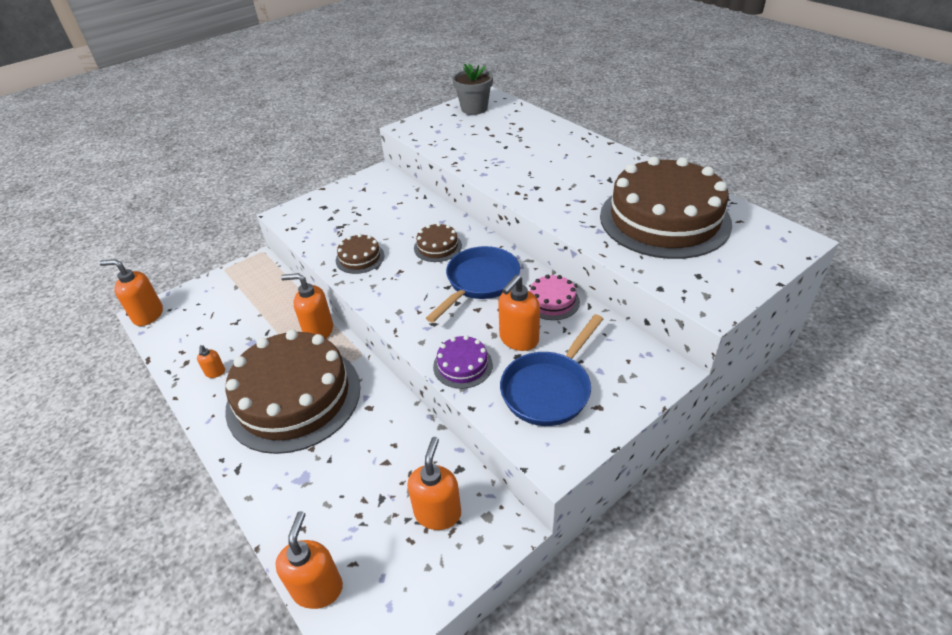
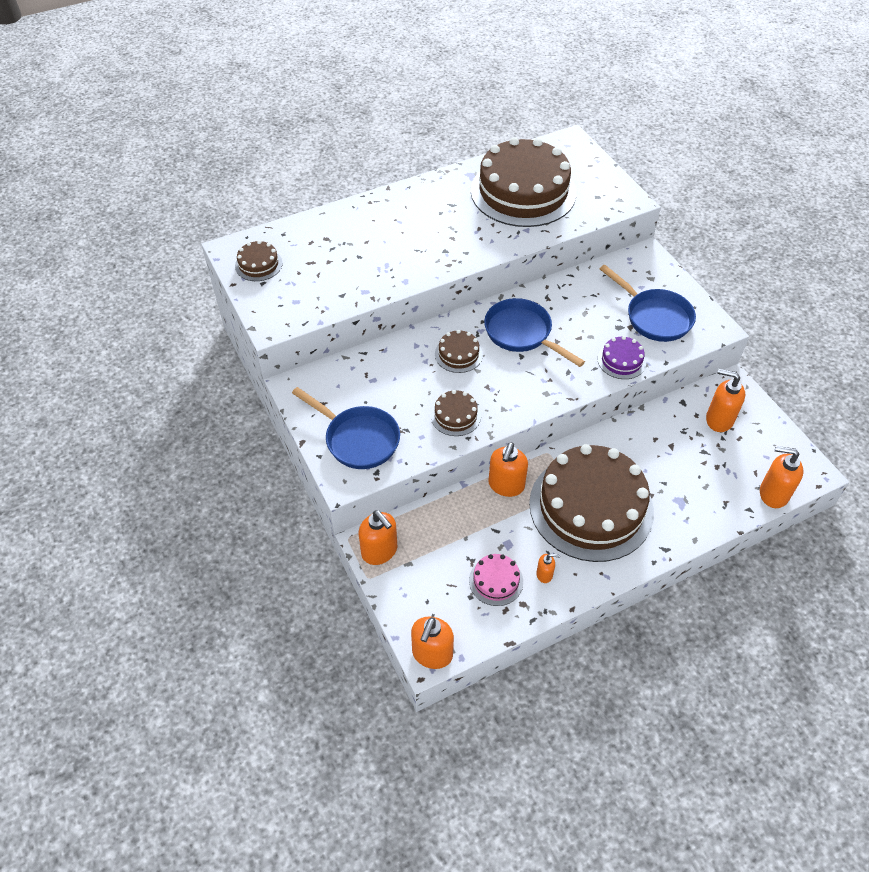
camera: 80 degrees left, 10 degrees up
(327, 212) = (358, 439): none -> blue pan
(474, 108) = (258, 264): grey flower pot -> brown cake
(518, 339) = (599, 323): orange soap dispenser -> orange soap dispenser (379, 551)
(552, 301) = (559, 294): pink cake -> pink cake (496, 581)

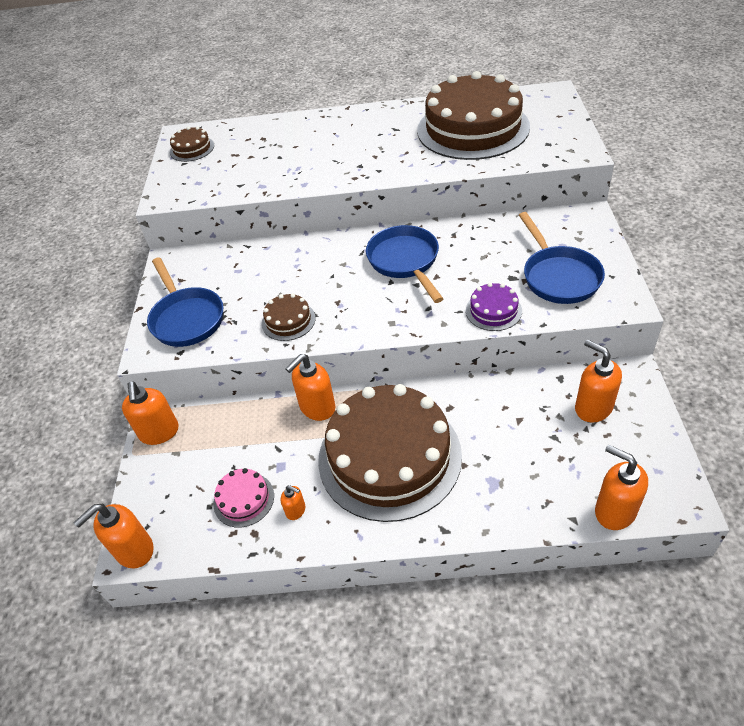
camera: 30 degrees right, 5 degrees down
(458, 354) = (331, 266): brown cake -> none

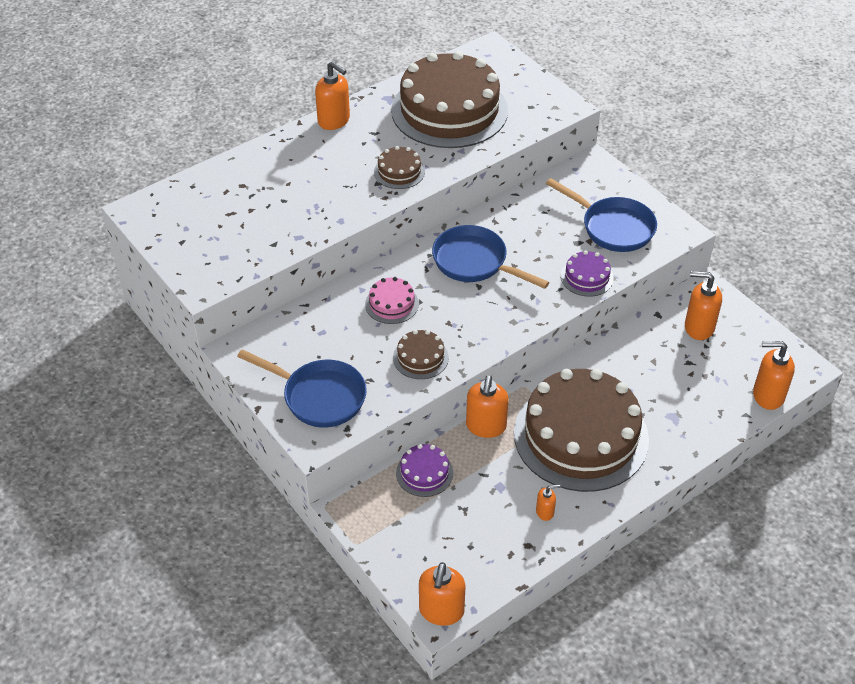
camera: 40 degrees left, 0 degrees up
(159, 432) = (362, 514): orange soap dispenser -> orange soap dispenser (334, 121)
(192, 149) = (172, 222): brown cake -> brown cake (399, 172)
(234, 422) = (424, 473): none -> purple cake
(244, 499) = (494, 526): pink cake -> pink cake (391, 304)

